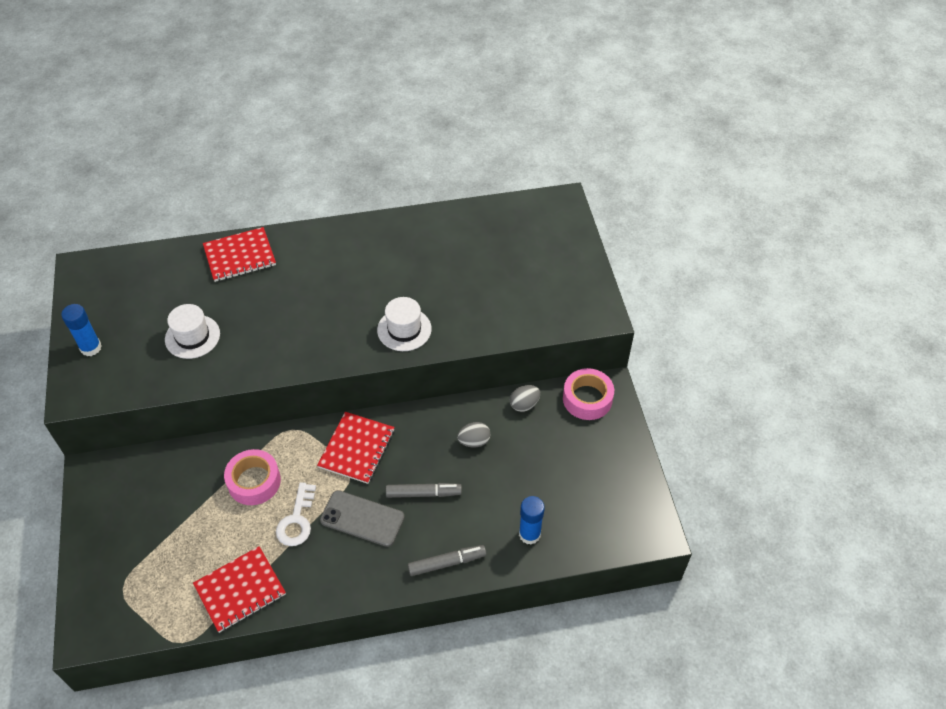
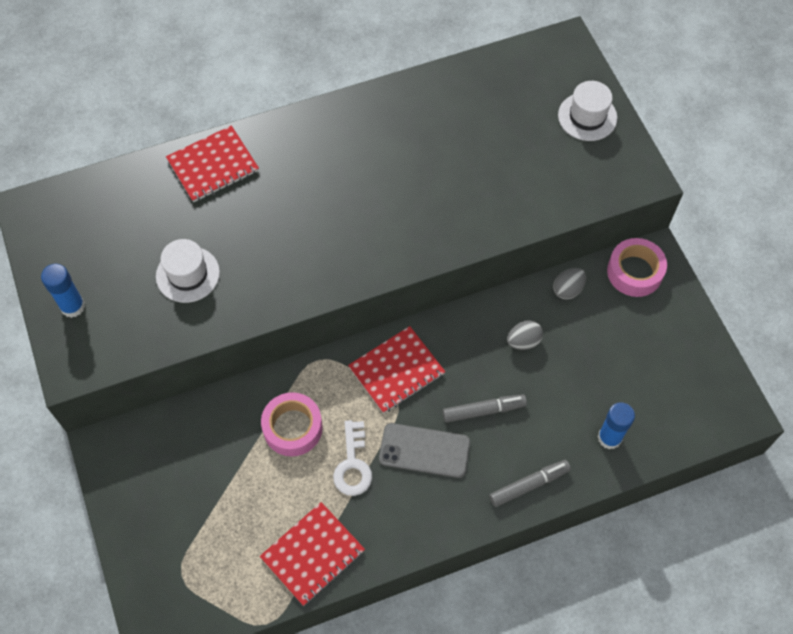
camera: 10 degrees left, 10 degrees up
(357, 449) = (396, 371): red notebook -> red notebook turned 45 degrees clockwise
(404, 329) = (428, 228): white hat -> white hat (587, 116)

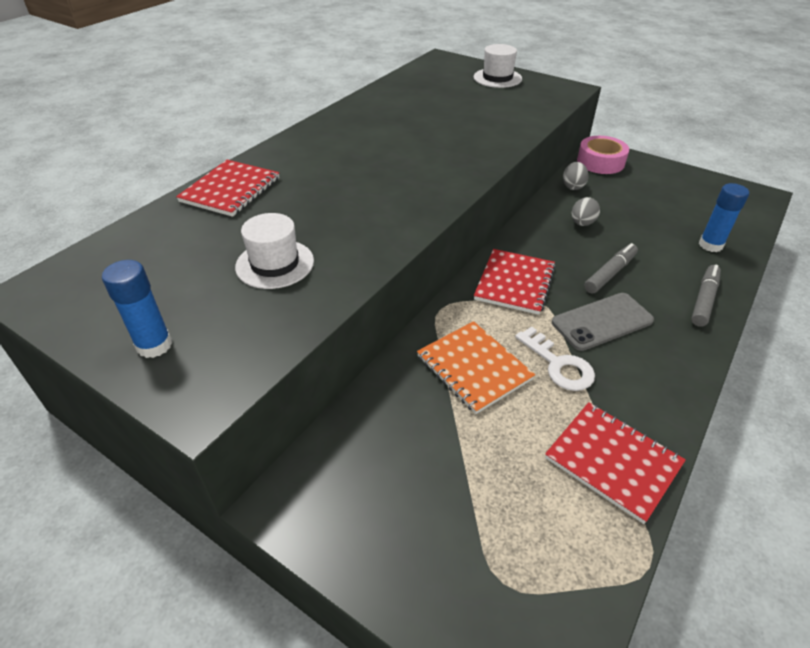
camera: 35 degrees left, 20 degrees down
(292, 428) = (473, 368): pink tape -> orange notebook
(313, 554) = (613, 461): red notebook -> red notebook turned 60 degrees counterclockwise

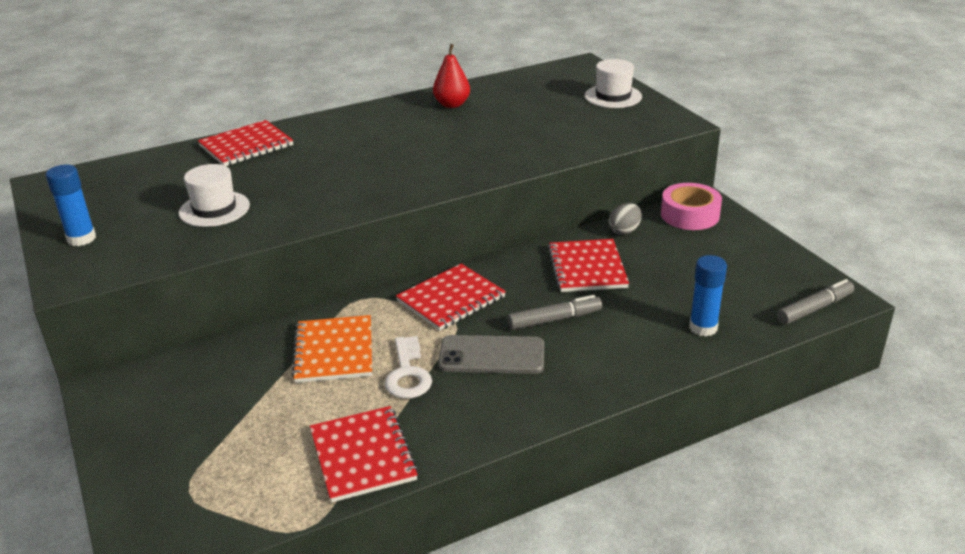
camera: 30 degrees right, 10 degrees down
(380, 109) = (452, 104): none -> red pear
(582, 223) = (587, 268): grey egg -> red notebook
(704, 300) = (621, 372): grey marker -> grey marker (814, 309)

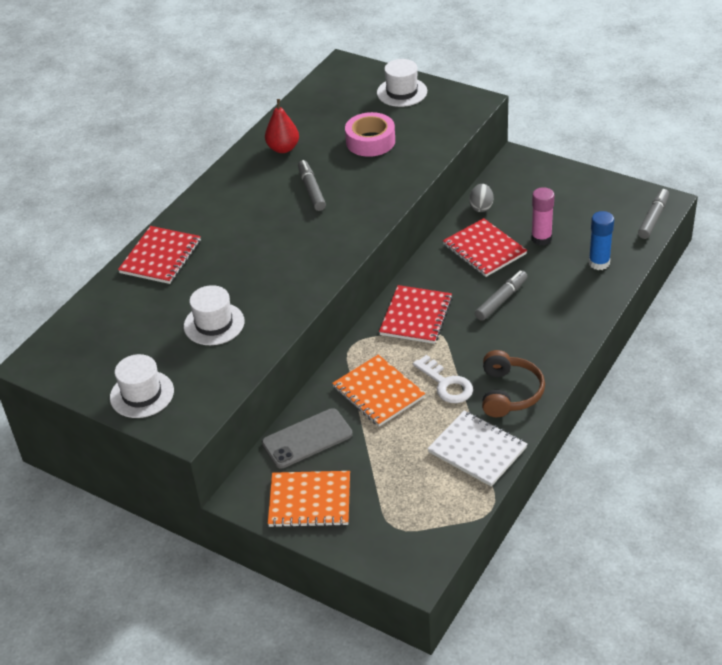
camera: 30 degrees left, 10 degrees up
(81, 238) = (142, 394): blue glue stick -> white hat
(148, 421) = (310, 501): none -> orange notebook
(363, 455) = (477, 450): red notebook -> white notebook
(436, 141) = (311, 190): none -> grey marker
(462, 413) = (509, 393): none -> brown headphones
(492, 355) = (487, 345): grey phone -> grey phone (307, 439)
(660, 280) = (541, 238): none -> pink glue stick
(689, 215) = (513, 174): pink tape -> pink tape (370, 141)

